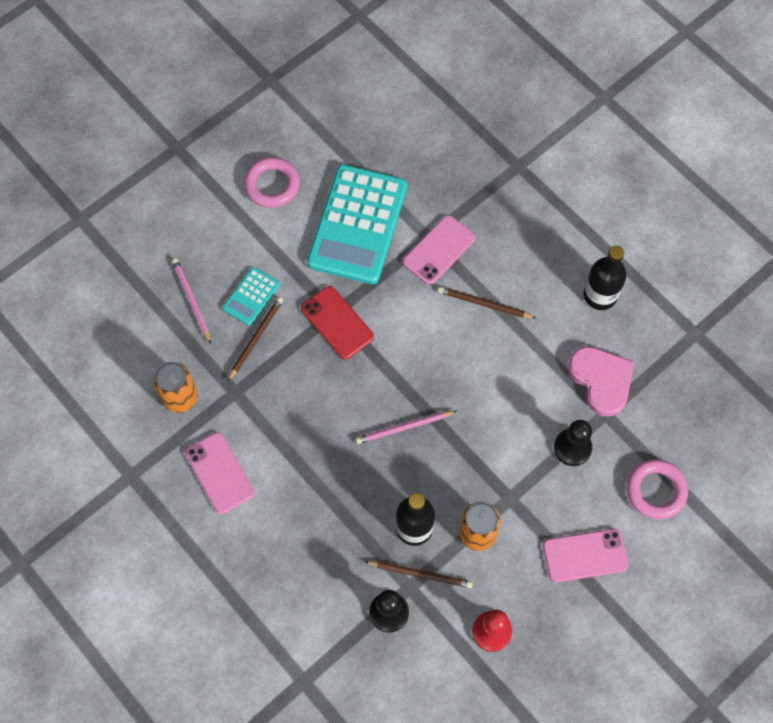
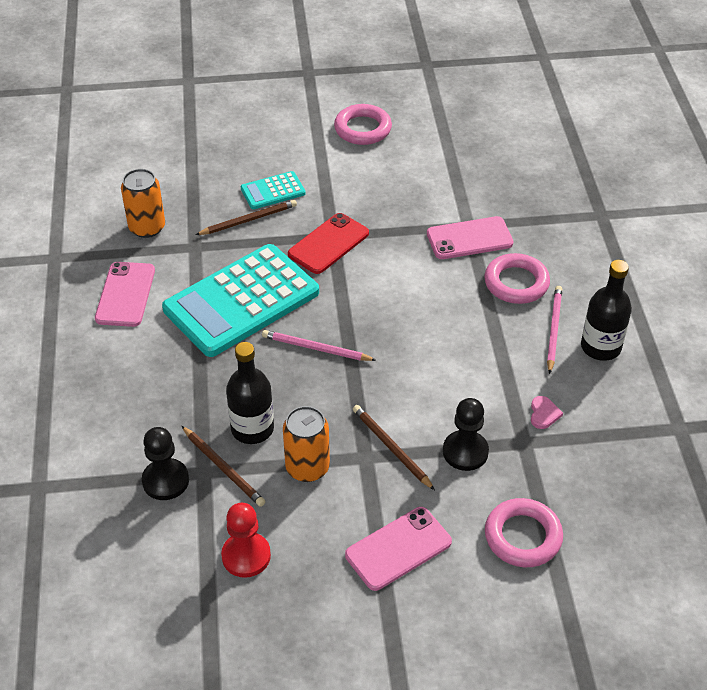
camera: 35 degrees right, 20 degrees down
(191, 300) = (221, 170): pink pencil -> pink pencil (553, 330)
(337, 323) = (328, 244): red phone -> red phone turned 45 degrees clockwise
(357, 225) = (411, 187): turquoise calculator -> turquoise calculator (241, 301)
(484, 304) = (477, 297): brown pencil -> brown pencil (391, 448)
(502, 272) = (516, 283): none -> pink ring
(585, 555) = (398, 548): pink phone -> pink phone turned 60 degrees counterclockwise
(601, 380) = (544, 414): pink heart -> pink heart, size x0.43

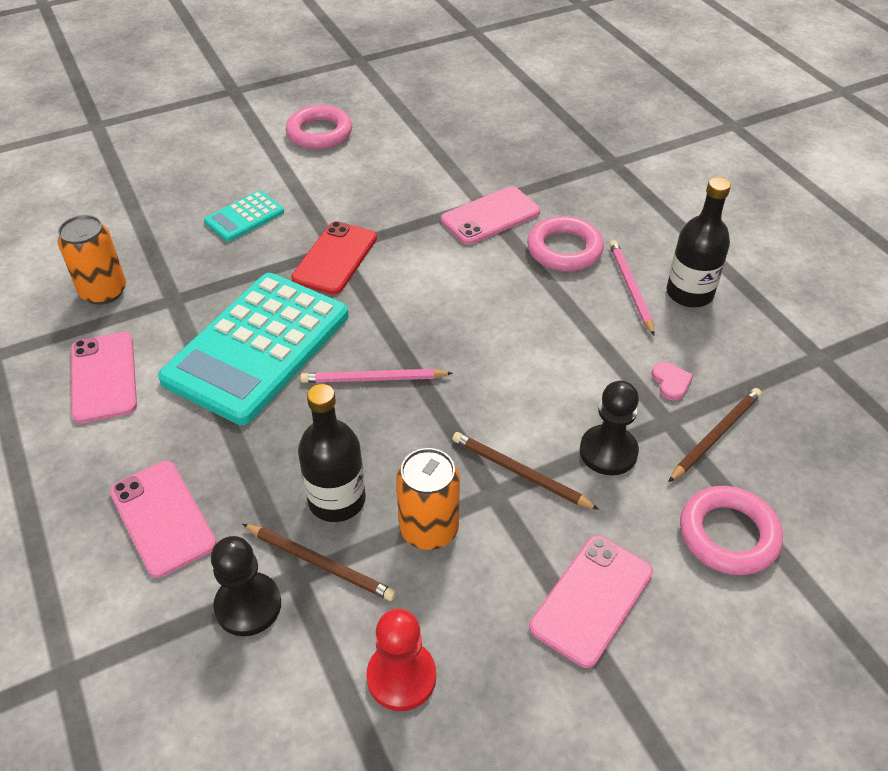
camera: 20 degrees left, 0 degrees up
(131, 406) = (162, 518): none -> pink phone
(248, 220) = (228, 254): brown pencil -> brown pencil (715, 436)

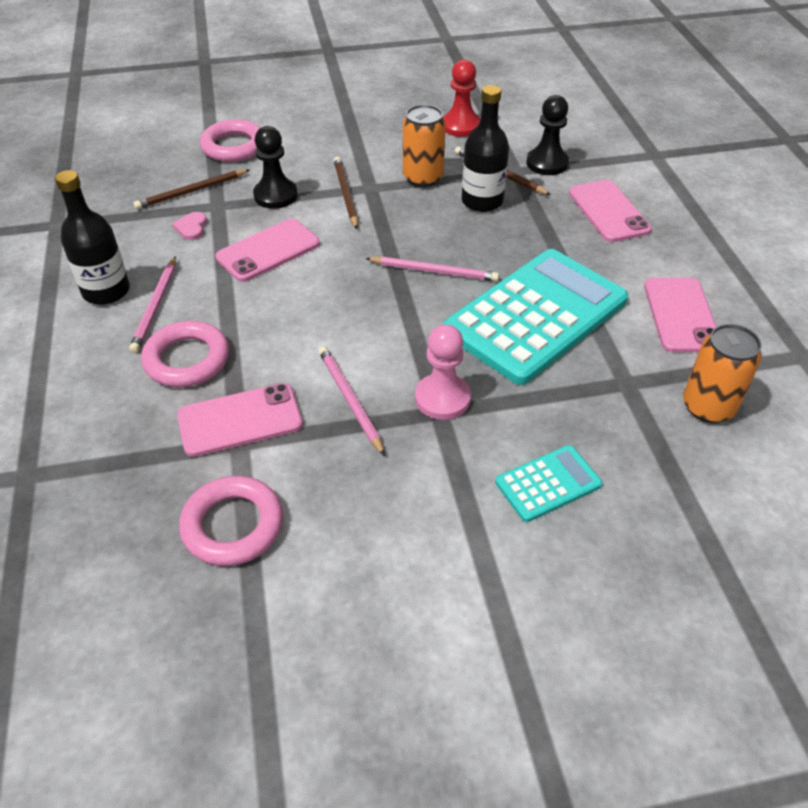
camera: 165 degrees left, 0 degrees up
(319, 133) = (418, 645): pink ring -> pink ring (233, 525)
(335, 258) = (442, 398): red phone -> pink pawn
(411, 243) = (350, 400): none -> pink pencil
(520, 473) = (346, 194): brown pencil -> brown pencil turned 150 degrees counterclockwise
(591, 599) = (338, 135): pink phone -> pink phone (268, 251)

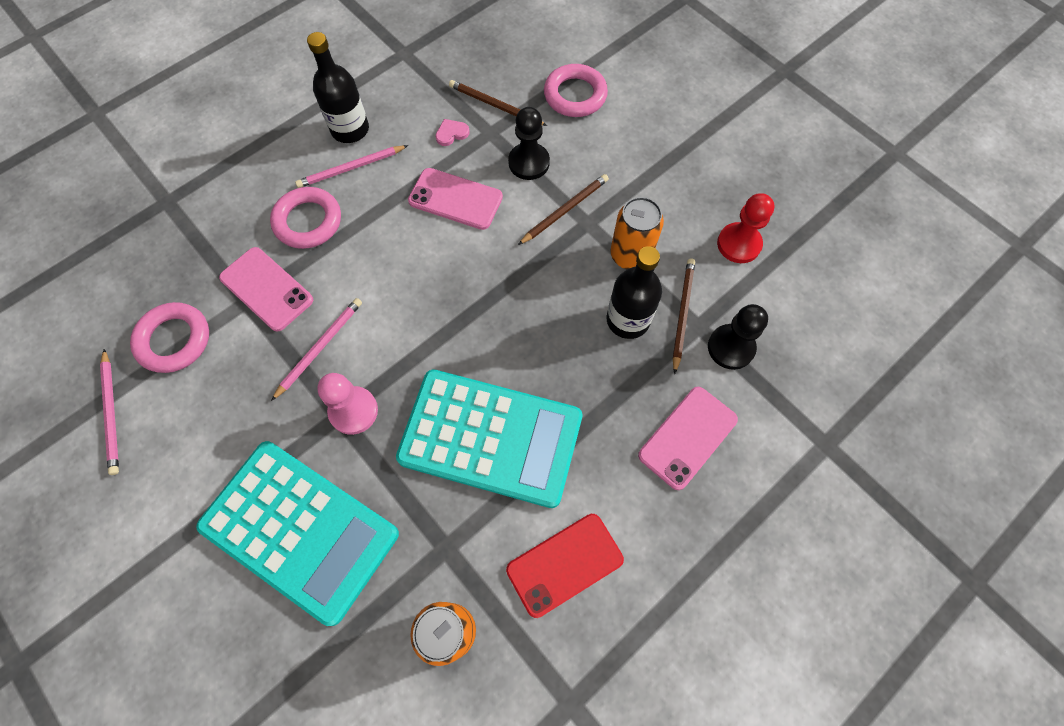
camera: 60 degrees right, 20 degrees up
(433, 271) = (502, 330): pink pencil -> pink pencil (112, 413)
(548, 484) = (299, 530): turquoise calculator -> turquoise calculator, size x2.19
(681, 315) = (564, 564): pink phone -> red phone

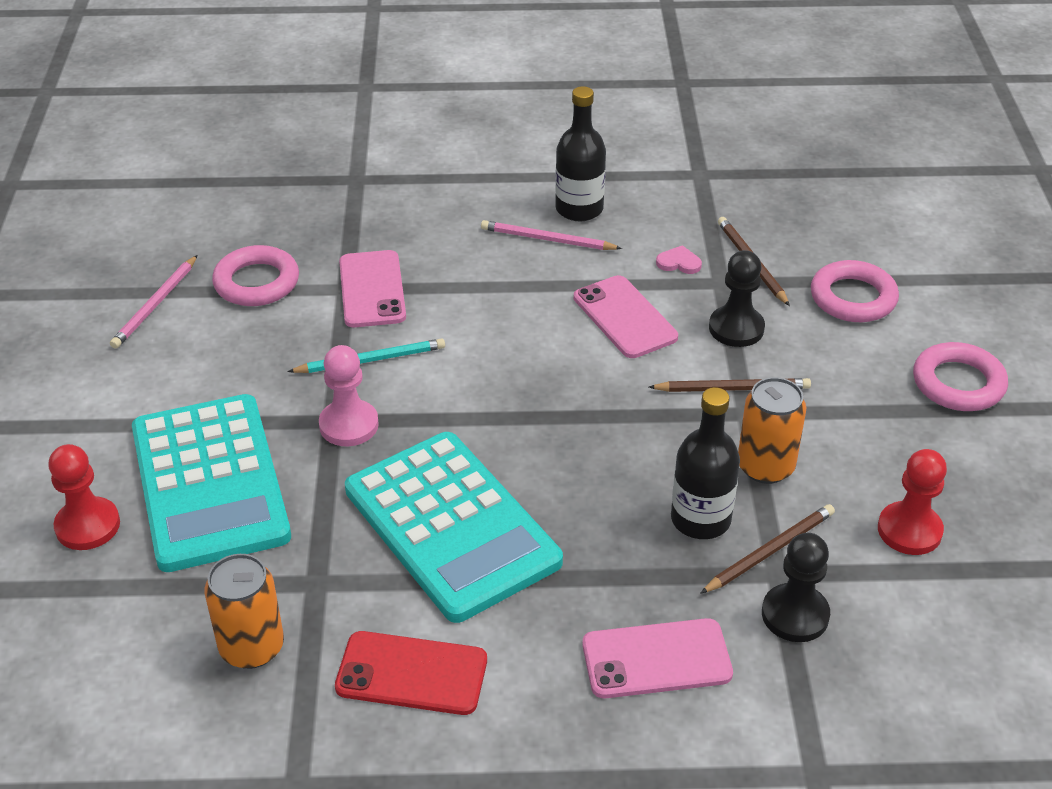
camera: 40 degrees right, 25 degrees down
(244, 635) = (88, 526): none -> red pawn
(308, 221) = (463, 259): pink ring -> pink ring (958, 383)
(319, 348) = (370, 360): pink pencil -> turquoise pencil

